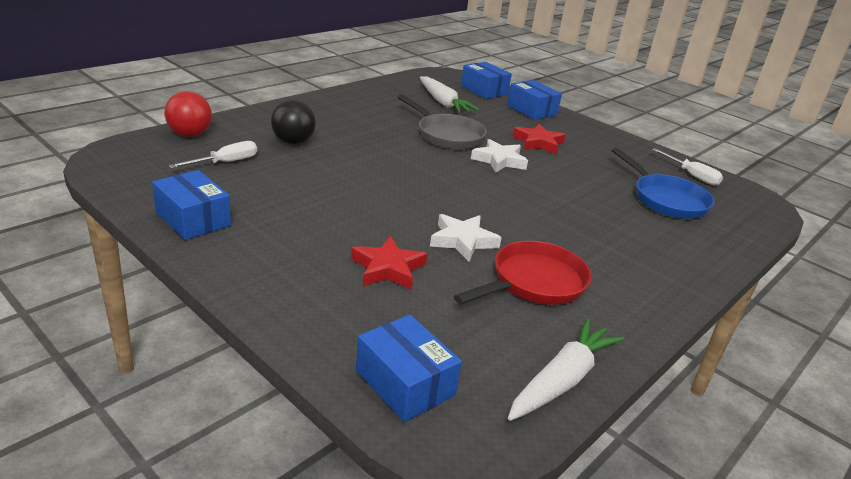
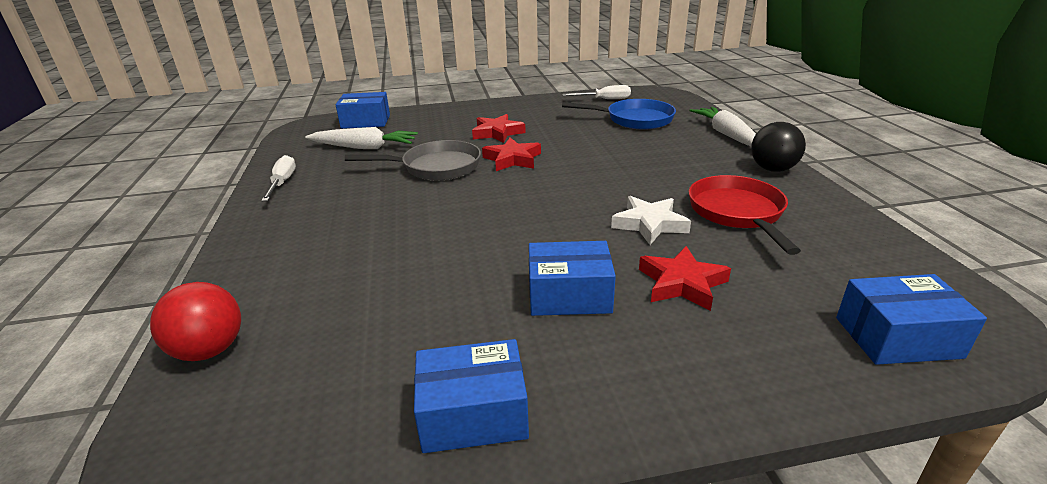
camera: 50 degrees left, 0 degrees up
(225, 162) = (336, 337): white screwdriver -> white screwdriver (282, 183)
(293, 142) = (342, 264): black ball -> black ball (772, 169)
(499, 160) = (512, 159): white star -> red star
(531, 110) = (433, 116): blue box -> blue box (569, 295)
(562, 380) = (891, 249): white carrot -> white carrot (727, 135)

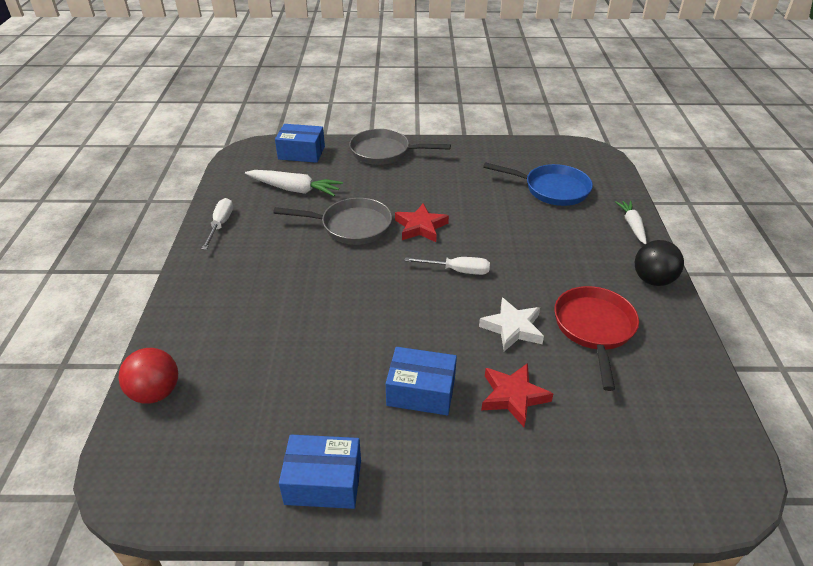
camera: 10 degrees right, 10 degrees up
(454, 113) = (384, 152): none -> grey pan
(497, 133) = (417, 188): red star -> none
(604, 99) = (534, 154): white screwdriver -> white screwdriver (457, 271)
(727, 135) = (632, 225): white carrot -> white carrot, size x0.65
(897, 337) = (657, 480): blue box -> none

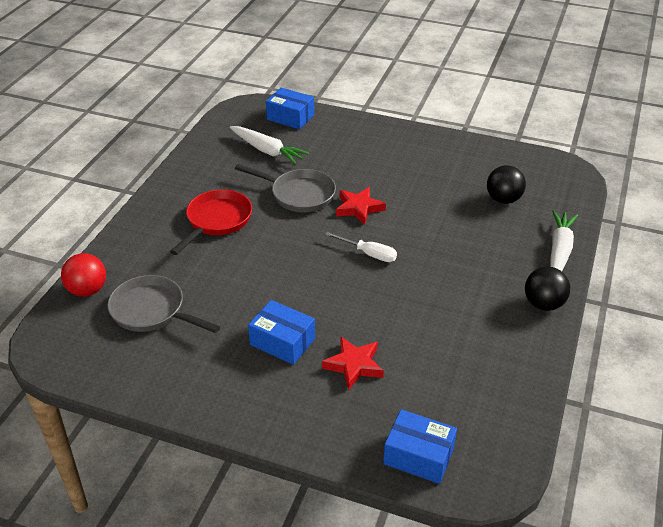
camera: 20 degrees right, 0 degrees up
(220, 225) = (192, 169): white screwdriver -> none
(323, 481) = (176, 384): blue box -> blue box (418, 456)
(384, 152) = (365, 131): grey pan -> grey pan (152, 311)
(512, 328) = (387, 313): white star -> none
(551, 189) = (503, 199): blue pan -> black ball
(594, 329) = (458, 331): red pan -> red pan (217, 221)
(632, 225) = (559, 251): white carrot -> white carrot, size x1.53

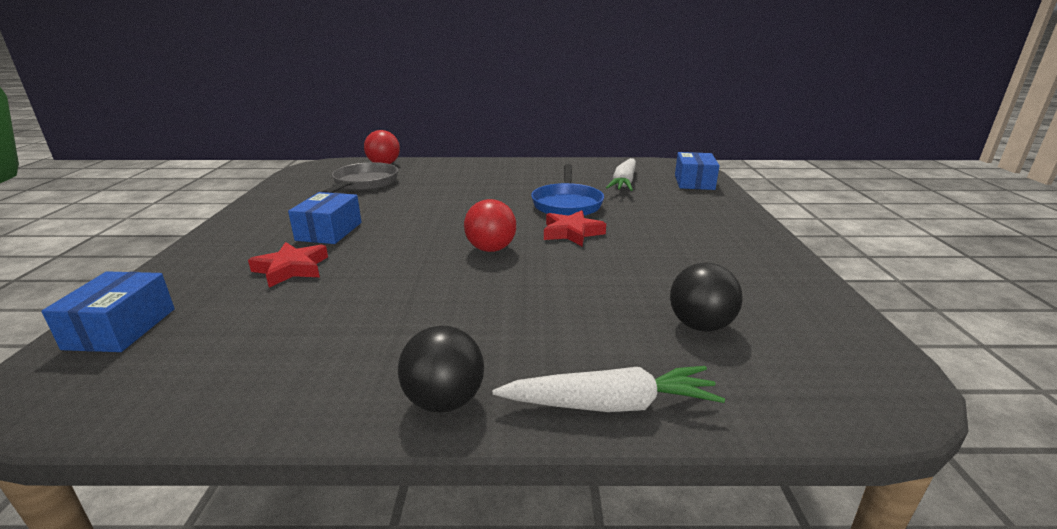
camera: 70 degrees right, 15 degrees down
(217, 221) = (496, 183): red pan -> none
(298, 194) = (567, 204): grey pan -> blue pan
(368, 254) = (491, 249): white screwdriver -> red ball

